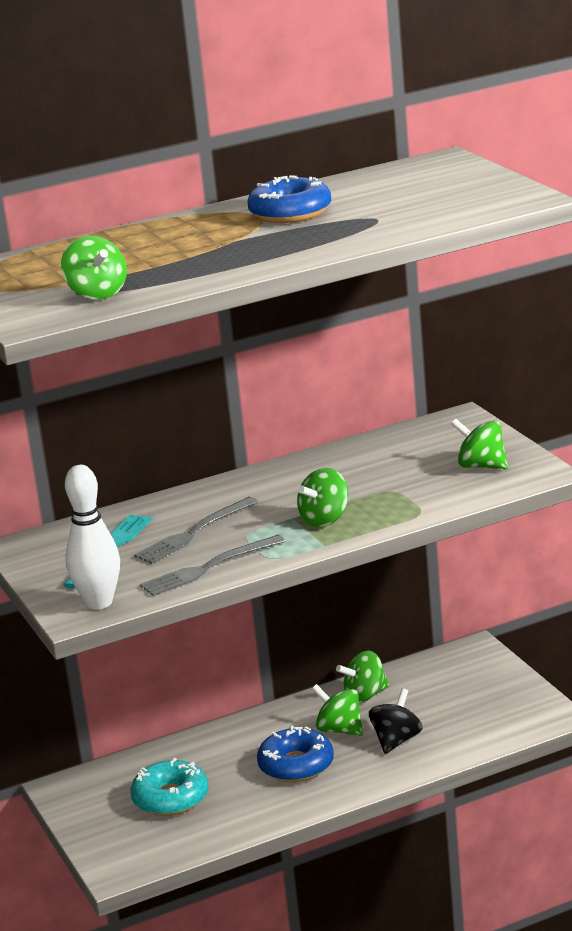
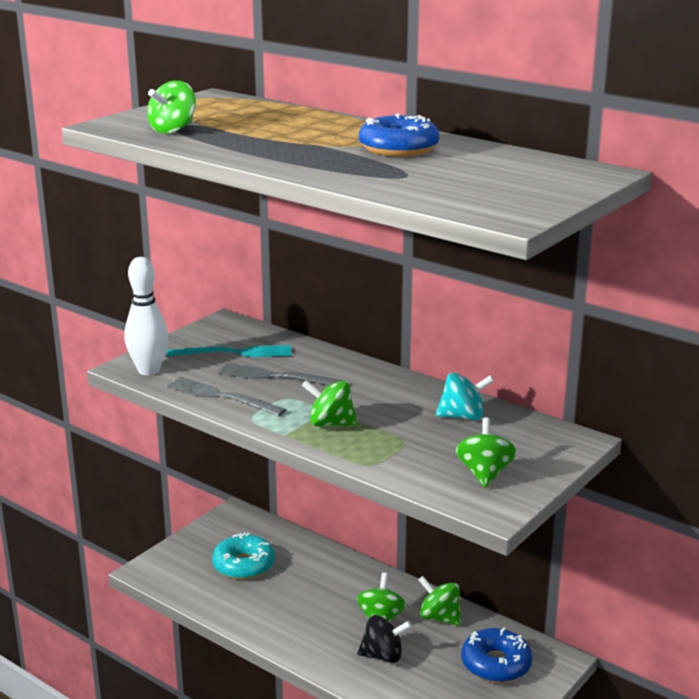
camera: 60 degrees right, 0 degrees up
(296, 765) = (317, 612): blue donut -> blue donut (496, 664)
(371, 457) = (462, 416): none -> turquoise spinning top

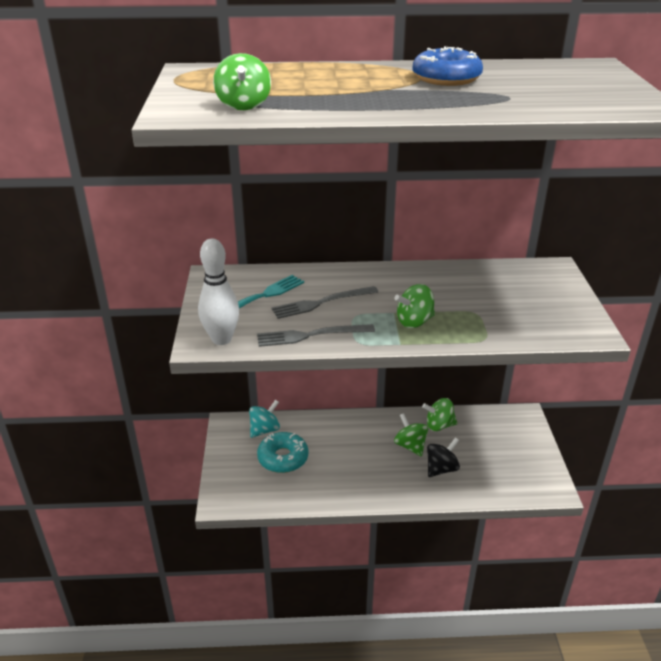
camera: 40 degrees left, 10 degrees up
(462, 416) = (477, 280): turquoise spinning top -> turquoise spinning top (265, 430)
(484, 473) = (551, 312): green spinning top -> none
(496, 664) = (502, 437): blue donut -> none

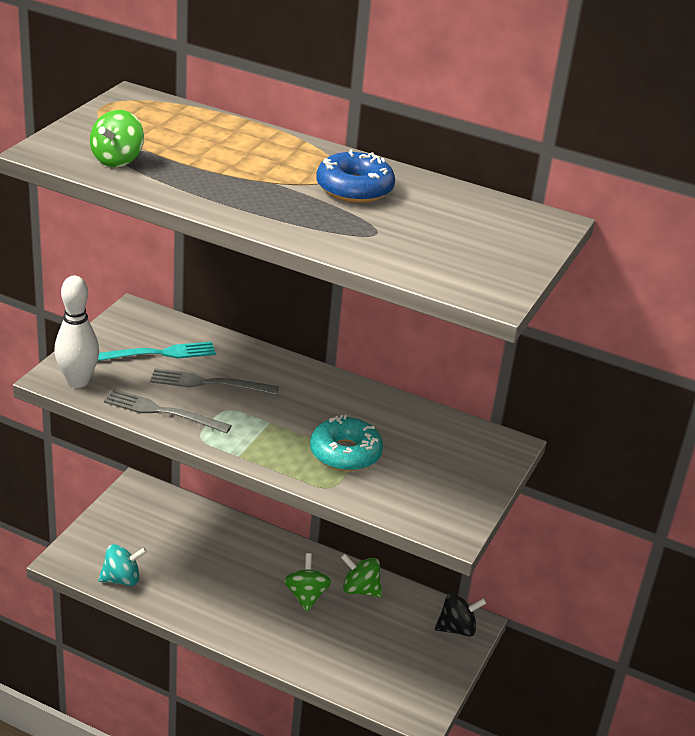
camera: 25 degrees right, 0 degrees up
(265, 430) = (168, 510): turquoise spinning top -> turquoise spinning top (122, 579)
(283, 458) = (161, 547): turquoise donut -> turquoise donut (345, 453)
(414, 321) = (279, 440): green spinning top -> none
(441, 469) = (316, 635): black spinning top -> black spinning top (457, 628)

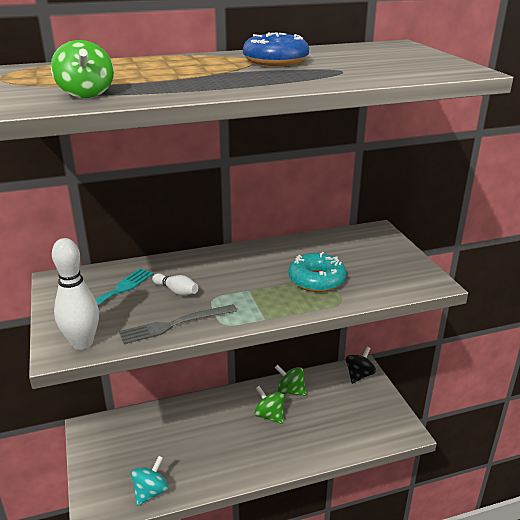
camera: 40 degrees left, 5 degrees down
(209, 383) = (176, 291): grey fork -> white bowling pin
(360, 589) = (290, 391): green spinning top -> green spinning top turned 45 degrees clockwise

